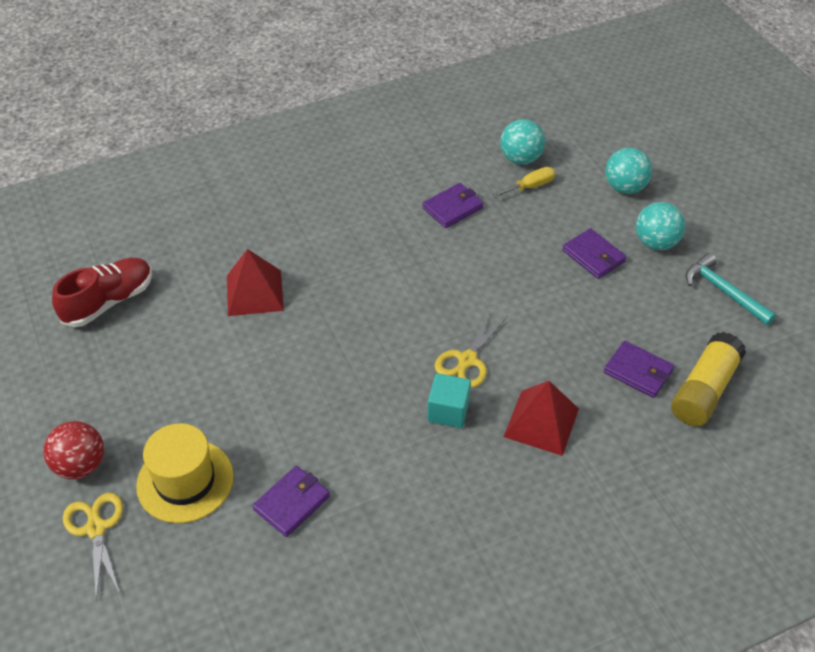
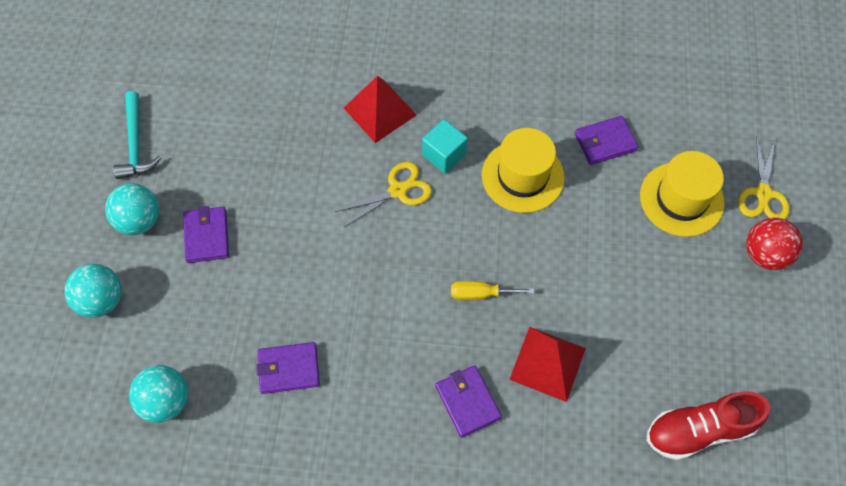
camera: 150 degrees left, 15 degrees up
(359, 427) = (522, 176): none -> yellow hat
(530, 186) = (189, 354): yellow screwdriver -> yellow screwdriver (480, 294)
(638, 371) = (272, 113): purple wallet -> purple wallet (467, 402)
(704, 390) = (239, 75): yellow glue stick -> none

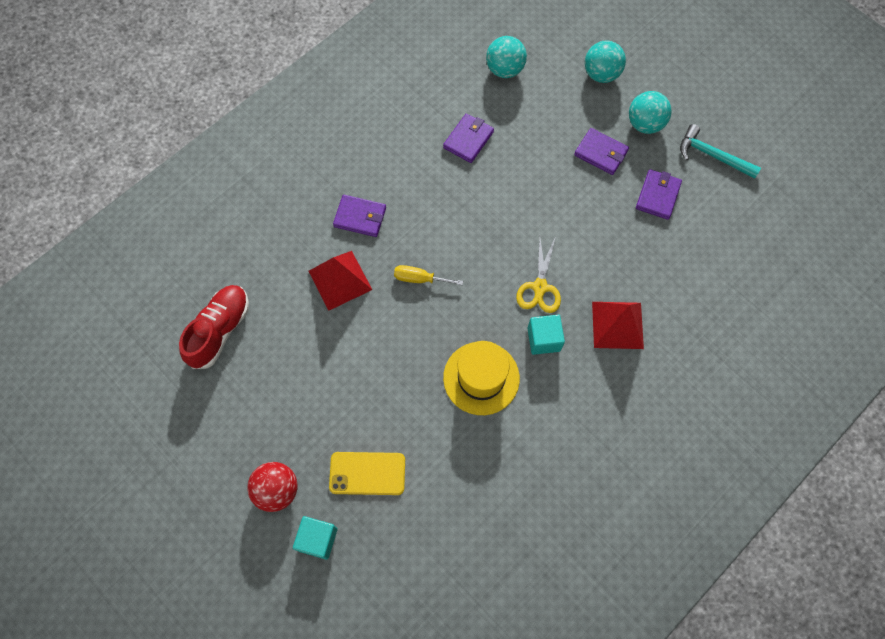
camera: 130 degrees right, 5 degrees up
(480, 294) = (419, 279): yellow screwdriver -> yellow screwdriver turned 120 degrees counterclockwise
(605, 142) = (459, 462): purple wallet -> purple wallet (658, 196)
(681, 199) = (367, 473): yellow hat -> yellow phone
(763, 194) = (317, 539): yellow scissors -> turquoise cube

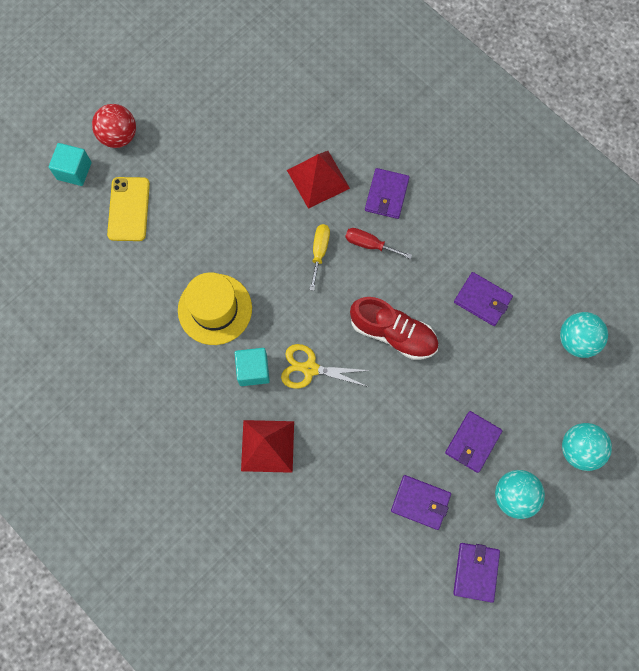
camera: 90 degrees right, 5 degrees up
(220, 330) = (268, 79): red shoe -> red shoe (393, 333)
(412, 233) = (369, 244): none -> red screwdriver
(712, 155) = (476, 572): turquoise hammer -> purple wallet

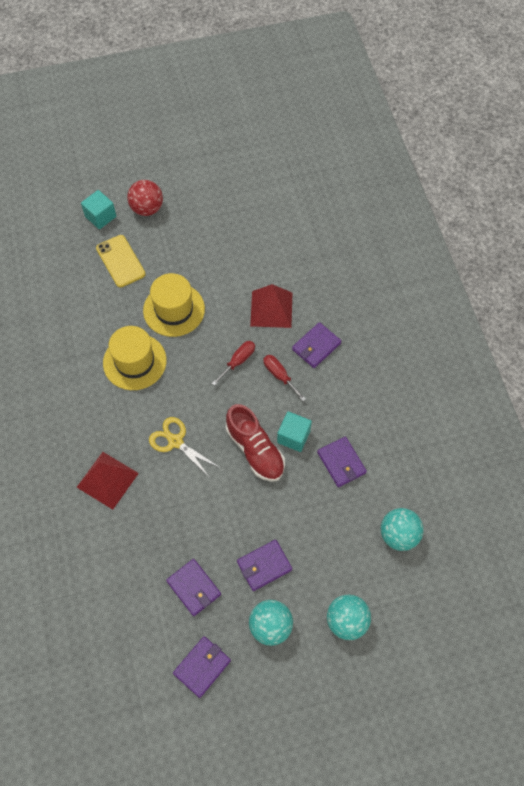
camera: 30 degrees right, 10 degrees down
(129, 209) = (120, 261): yellow phone -> yellow phone turned 60 degrees counterclockwise
(219, 232) = (174, 310): none -> yellow hat
(253, 370) = (133, 420): turquoise cube -> turquoise cube (293, 436)
(319, 252) = (238, 361): yellow screwdriver -> red screwdriver

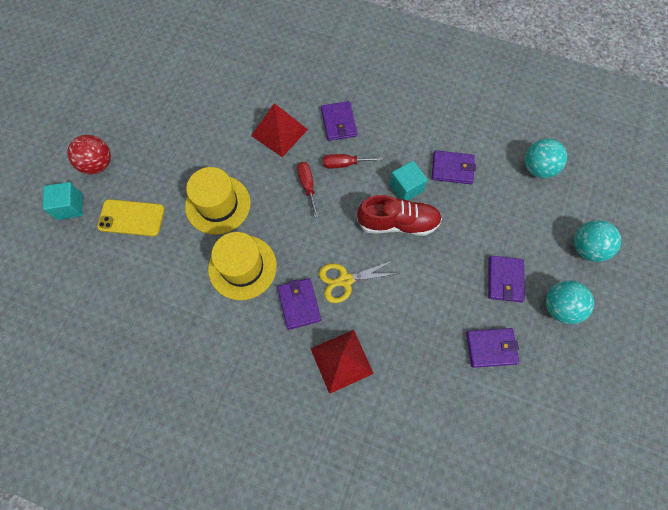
camera: 55 degrees left, 5 degrees up
(202, 667) = (565, 384): purple wallet -> purple wallet (299, 304)

